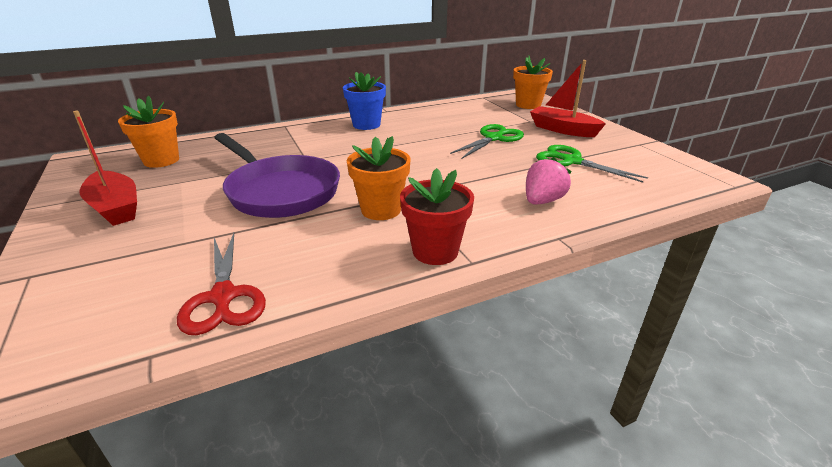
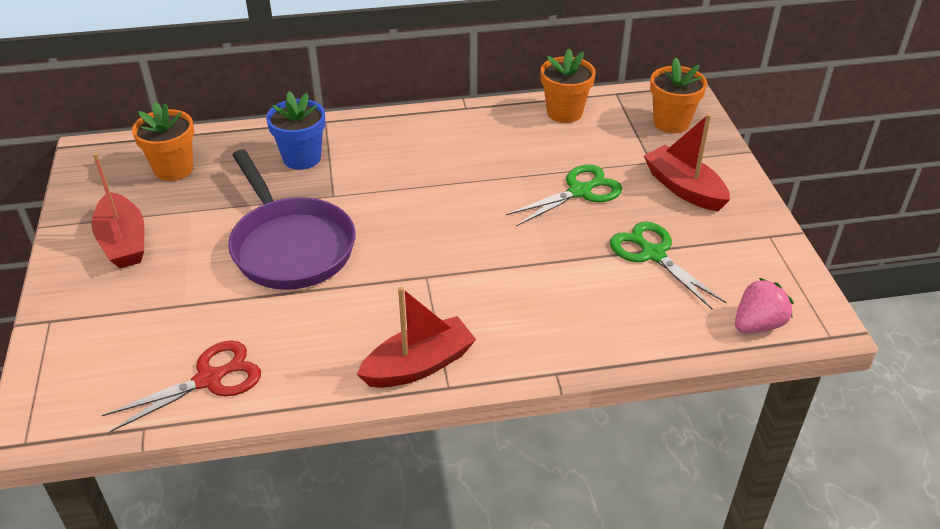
camera: 15 degrees right, 10 degrees up
(223, 296) = (209, 379): red scissors -> red scissors turned 120 degrees counterclockwise
(366, 125) = (427, 135): blue flower pot -> blue flower pot (302, 158)
(381, 210) = (387, 295): orange flower pot -> orange flower pot (564, 113)
(435, 251) = (419, 365): red flower pot -> red boat
(542, 201) = (572, 316): pink strawberry -> pink strawberry (757, 324)

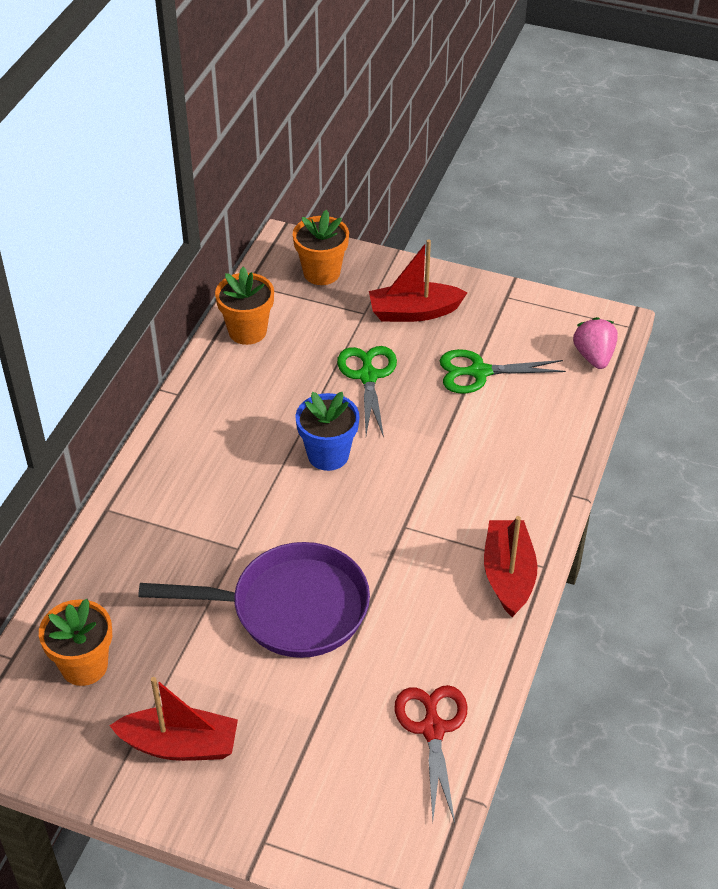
camera: 60 degrees left, 5 degrees up
(302, 158) = (155, 551): blue flower pot -> blue flower pot (328, 455)

